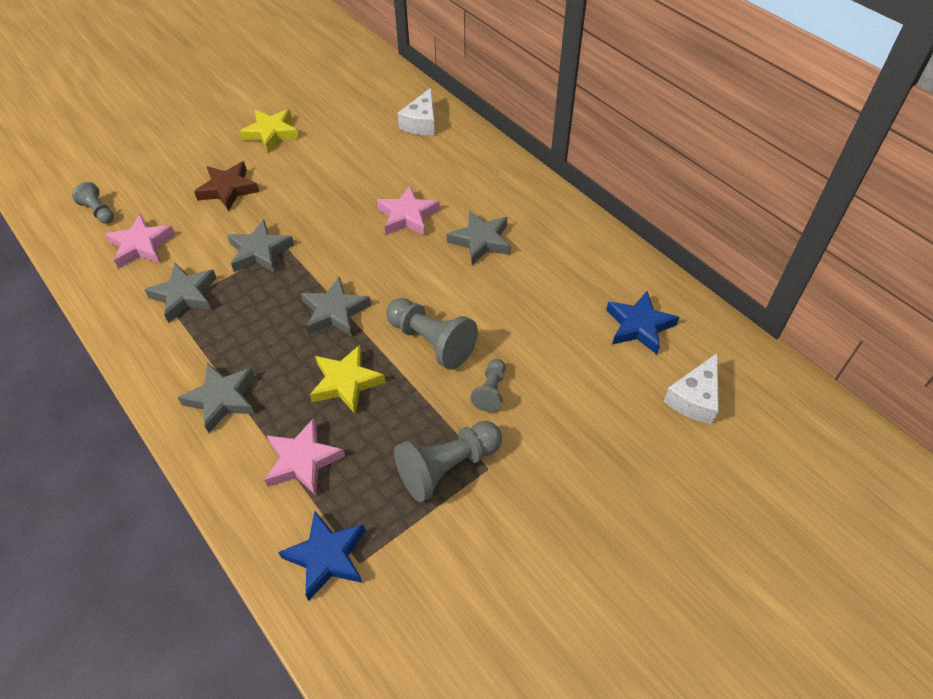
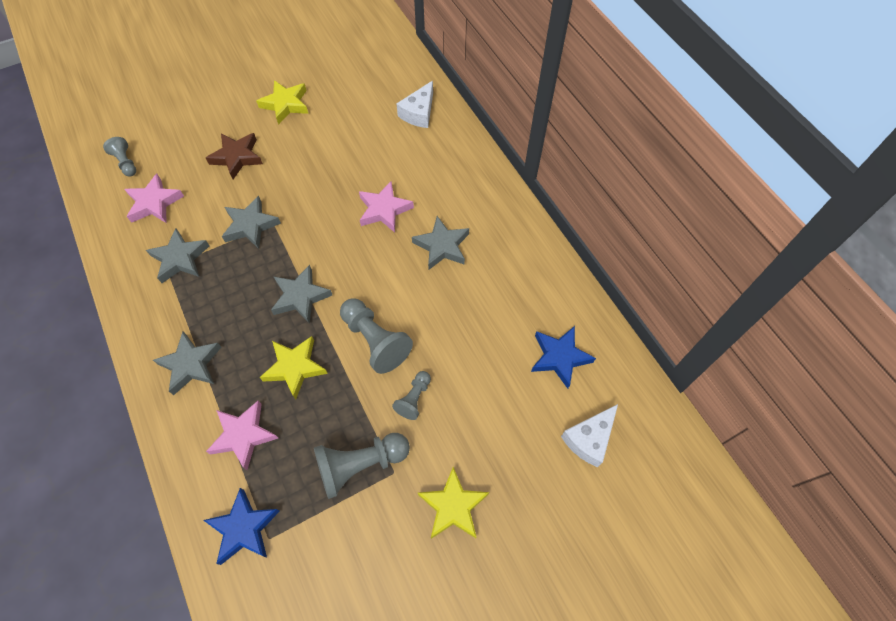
camera: 10 degrees right, 10 degrees up
(565, 490) = (453, 506): none -> yellow star

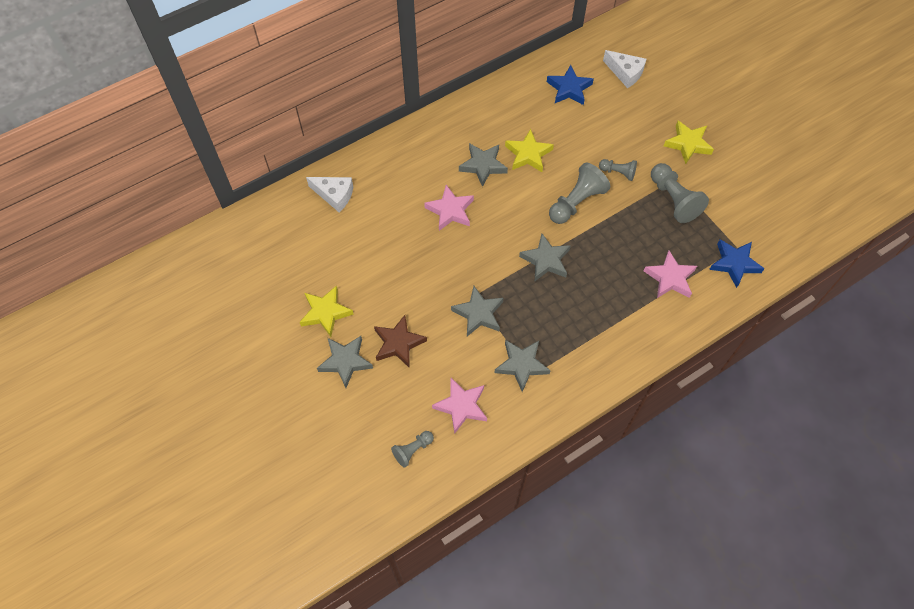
camera: 95 degrees left, 0 degrees up
(191, 365) = (621, 329): grey star -> grey star (345, 361)
(295, 367) = (609, 253): yellow star -> yellow star (528, 154)

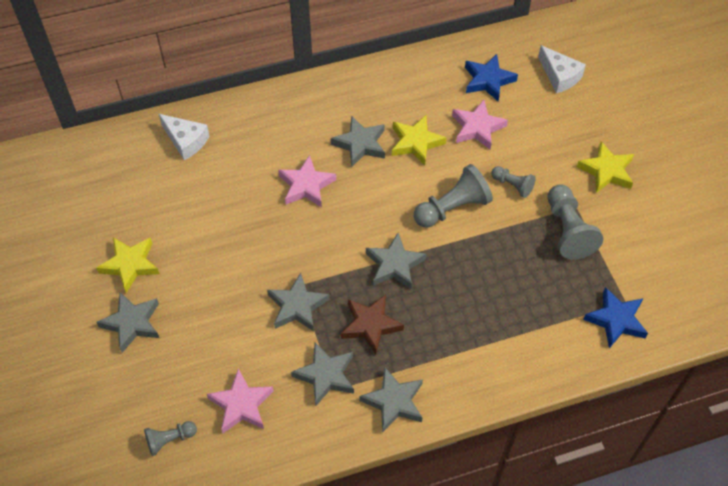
camera: 15 degrees right, 5 degrees down
(398, 343) = (197, 317): brown star -> brown star (370, 325)
(583, 372) = (394, 402): none -> grey star
(670, 278) = (533, 318): pink star -> pink star (477, 128)

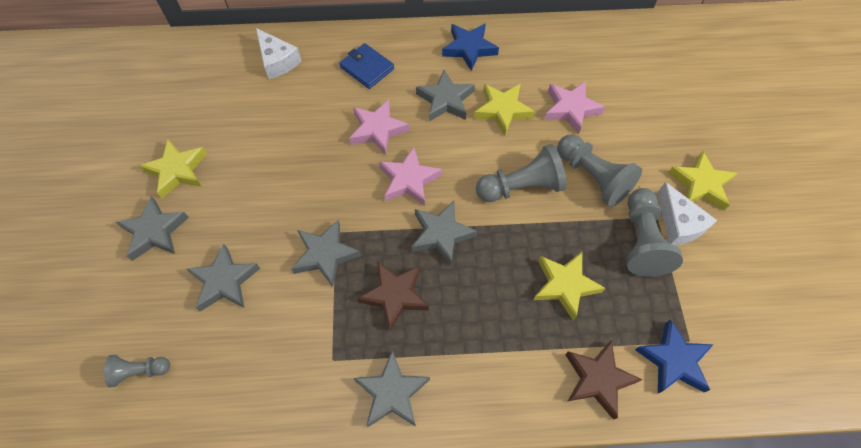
camera: 15 degrees right, 5 degrees up
(241, 405) = (229, 351): pink star -> pink star (409, 180)
(276, 129) = (367, 68): none -> blue wallet
(325, 376) = (328, 341): grey star -> grey star (224, 281)
(488, 80) = (595, 64): blue star -> blue star (469, 49)
(512, 185) = (592, 177): grey pawn -> grey pawn, size x1.77
(513, 282) = (565, 285): none -> yellow star
(559, 76) = (672, 74): white cheese -> white cheese (678, 223)
(559, 349) = (598, 379): none -> brown star

